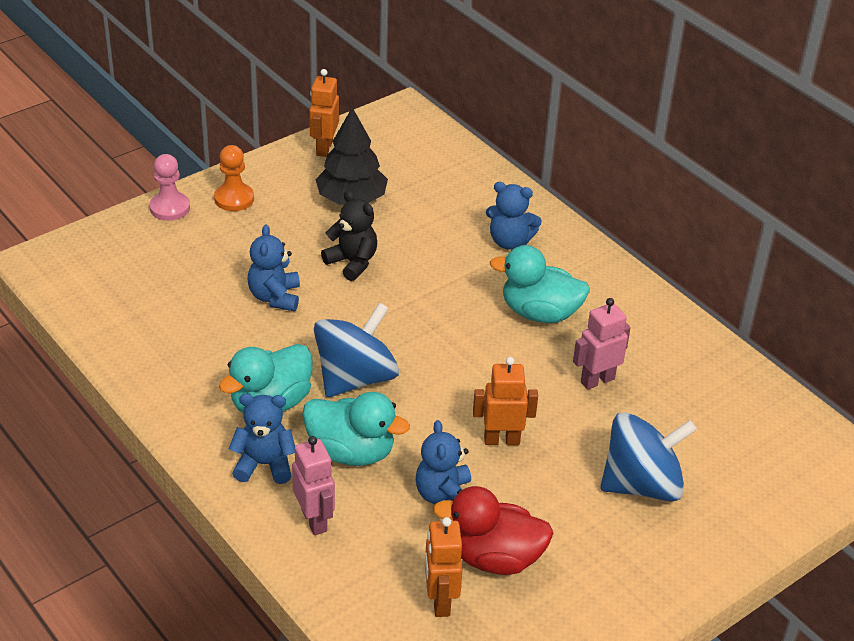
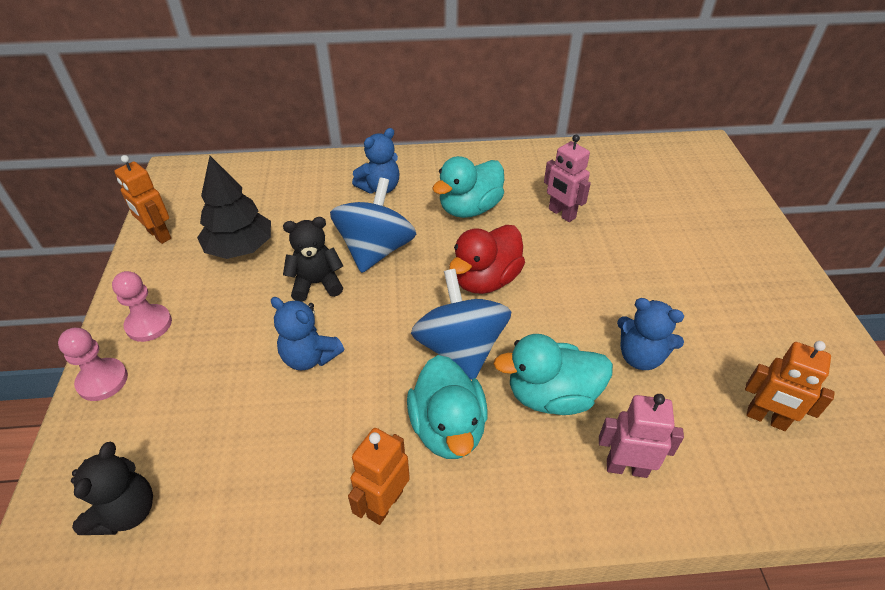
camera: 55 degrees left, 5 degrees up
(88, 279) = (126, 512): none -> black teddy bear
(234, 199) = (149, 324): orange pawn -> pink pawn
(264, 464) = (529, 474): blue teddy bear -> none
(351, 452) = (551, 396): turquoise duck -> turquoise duck turned 150 degrees counterclockwise
(494, 558) = (726, 358): red duck -> red duck (486, 280)
(501, 440) = (593, 292): orange robot -> orange robot (384, 503)
(597, 380) = (561, 214): pink robot -> pink robot turned 45 degrees counterclockwise
(642, 484) = (681, 241): blue spinning top -> blue spinning top (376, 250)

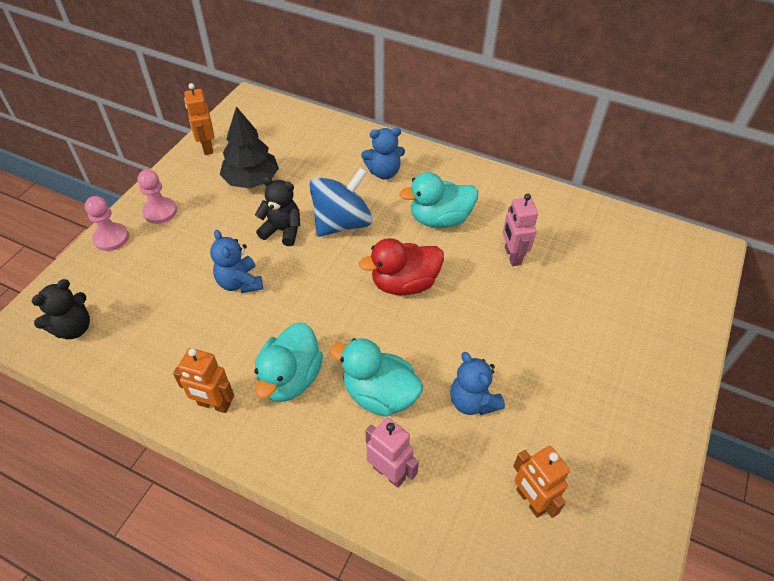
camera: 30 degrees right, 5 degrees up
(384, 503) = (214, 404): orange robot -> orange robot turned 135 degrees counterclockwise
(460, 348) = (343, 327): blue spinning top -> none

